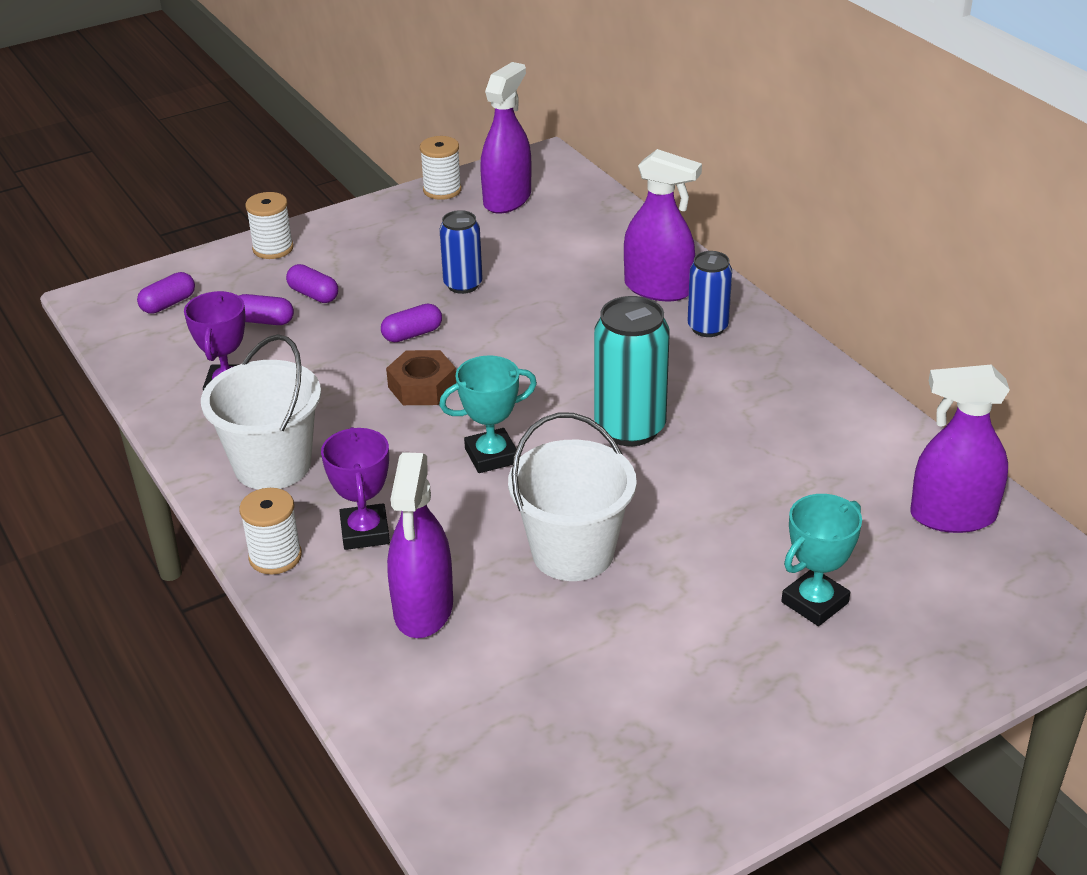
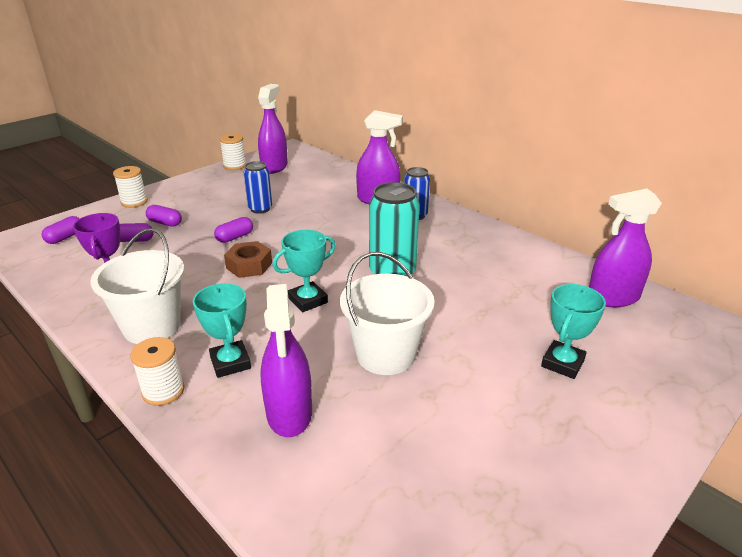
camera: 15 degrees left, 5 degrees down
(365, 532) = (230, 363): purple trophy -> turquoise trophy

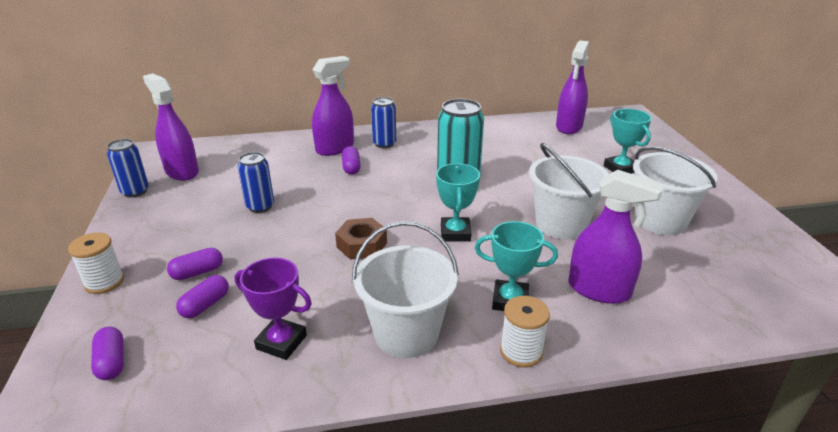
camera: 55 degrees left, 0 degrees up
(234, 166) = (135, 191): white spool -> blue can
(235, 237) = (297, 237): purple capsule -> purple capsule (351, 168)
(474, 426) = (660, 220): none -> white bucket

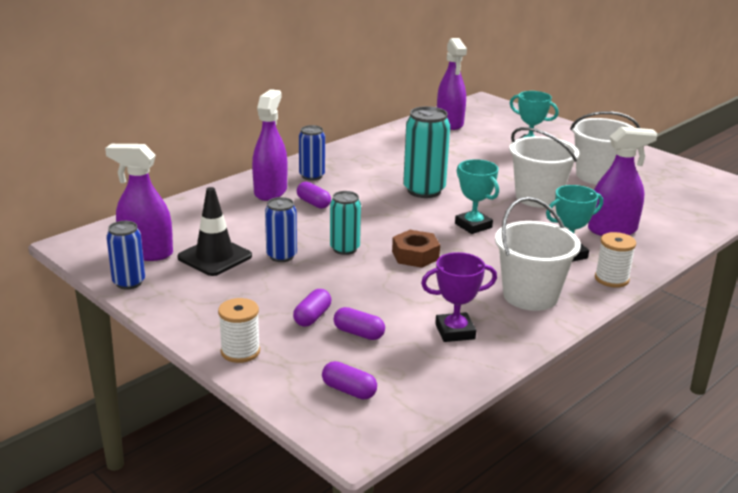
camera: 35 degrees left, 5 degrees down
(205, 305) = (358, 333): purple capsule -> purple capsule turned 60 degrees counterclockwise
(216, 190) = (214, 257): none -> black traffic cone
(315, 217) = (344, 249): none -> turquoise can

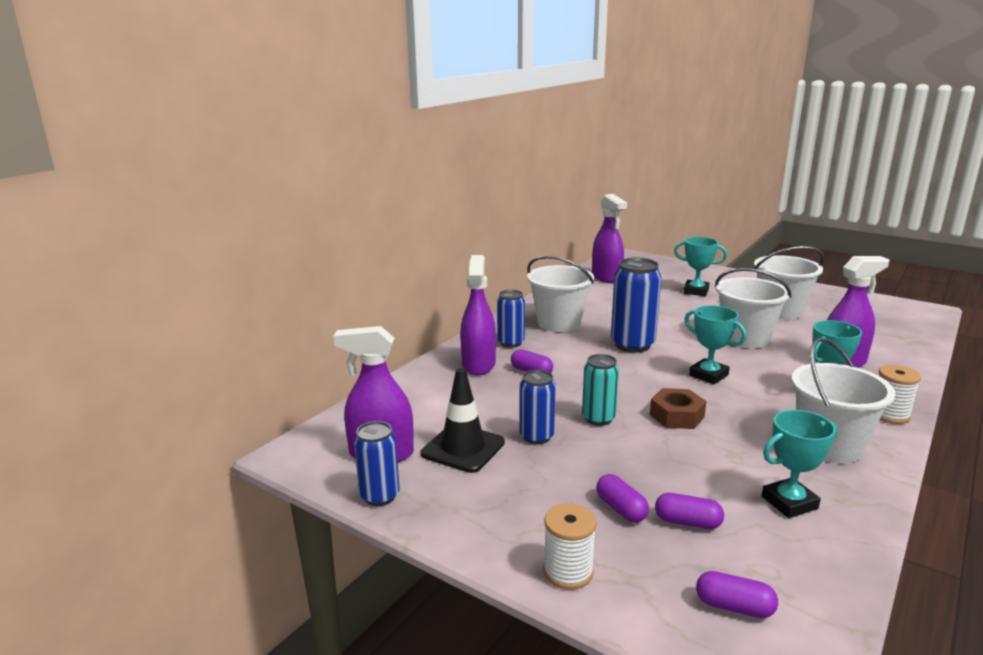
camera: 10 degrees left, 5 degrees down
(312, 317) = (621, 509): purple capsule -> purple capsule turned 45 degrees counterclockwise
(369, 163) = (559, 323): none -> white bucket
(424, 191) = (632, 345): turquoise can -> blue can
(455, 331) = (789, 502): purple trophy -> turquoise trophy

